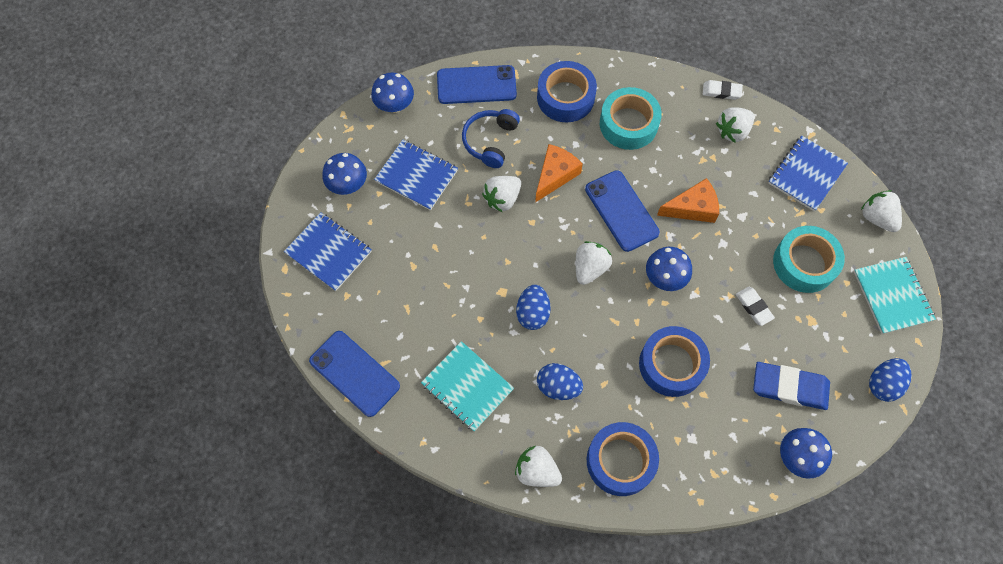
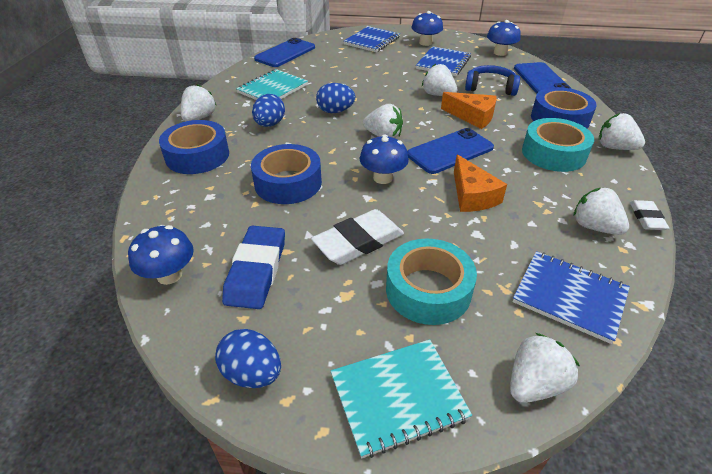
camera: 85 degrees right, 25 degrees down
(620, 72) = (614, 147): none -> white strawberry
(753, 307) = (358, 241): white eraser -> white eraser, size x1.78

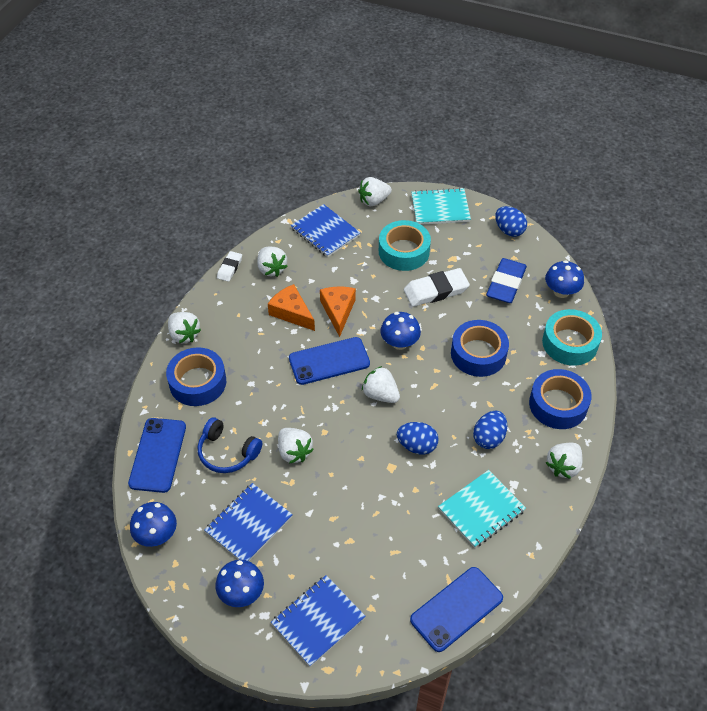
camera: 165 degrees left, 10 degrees up
(472, 116) = (280, 405): orange cheese -> orange cheese (291, 312)
(553, 153) = (242, 339): turquoise tape -> turquoise tape (570, 343)

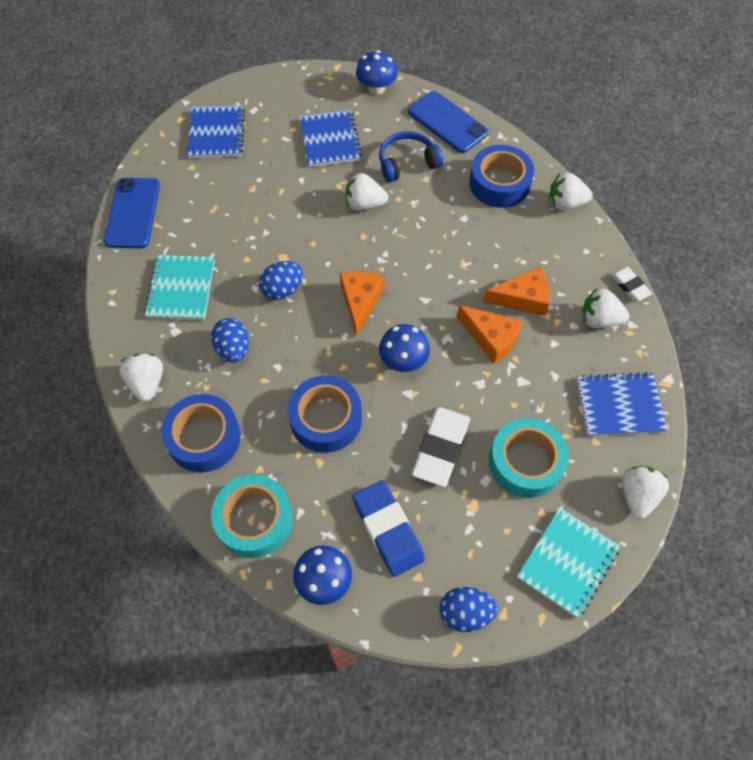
camera: 130 degrees right, 10 degrees up
(241, 593) = (282, 107): blue mushroom -> none
(329, 361) = (435, 289): blue phone -> none
(380, 394) = (360, 301): white strawberry -> orange cheese

